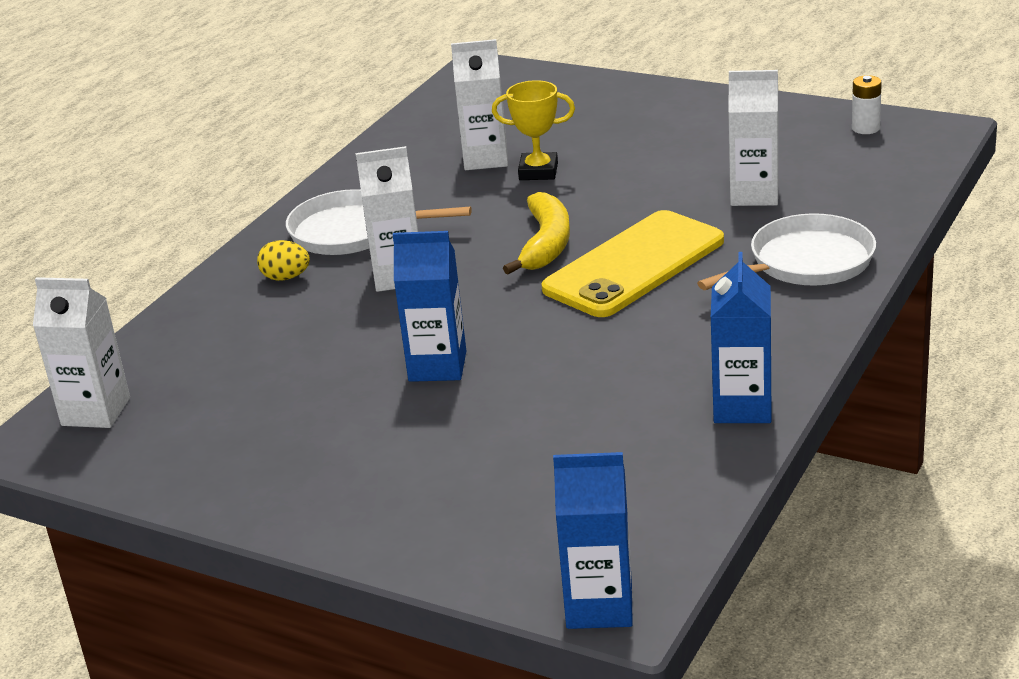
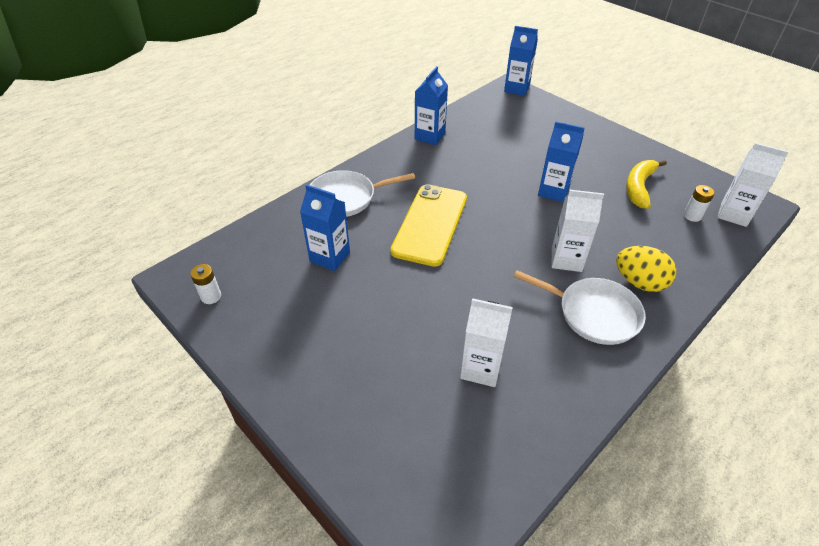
camera: 165 degrees left, 15 degrees up
(176, 389) = (692, 216): none -> white battery
(286, 277) = (639, 282): yellow egg -> yellow egg, size x1.63
(538, 171) = (448, 334): yellow trophy -> none
(546, 244) = (471, 257): yellow banana -> yellow banana (639, 187)
(634, 265) = (430, 224): yellow phone -> yellow phone turned 45 degrees counterclockwise
(754, 195) = (330, 257): white carton -> blue carton

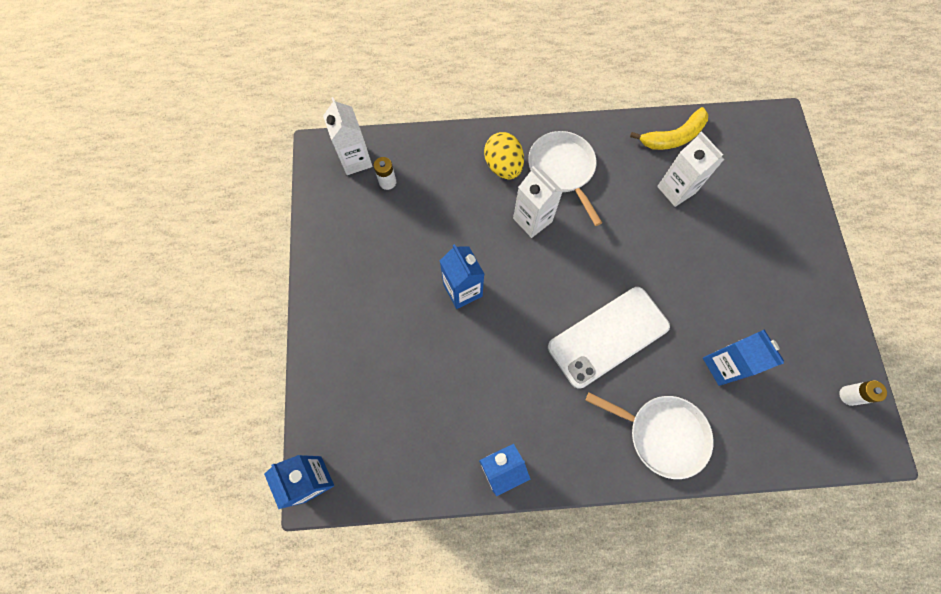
camera: 140 degrees left, 25 degrees up
(430, 224) = (608, 336): yellow phone -> white phone
(639, 187) = (386, 237): yellow banana -> yellow banana (673, 137)

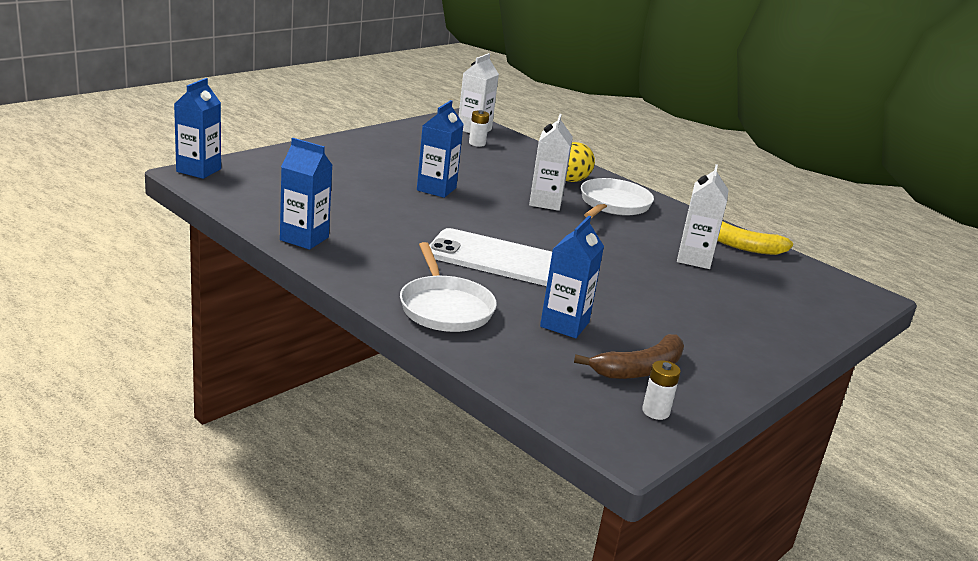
camera: 45 degrees right, 45 degrees down
(799, 363) = (639, 369): none -> brown banana

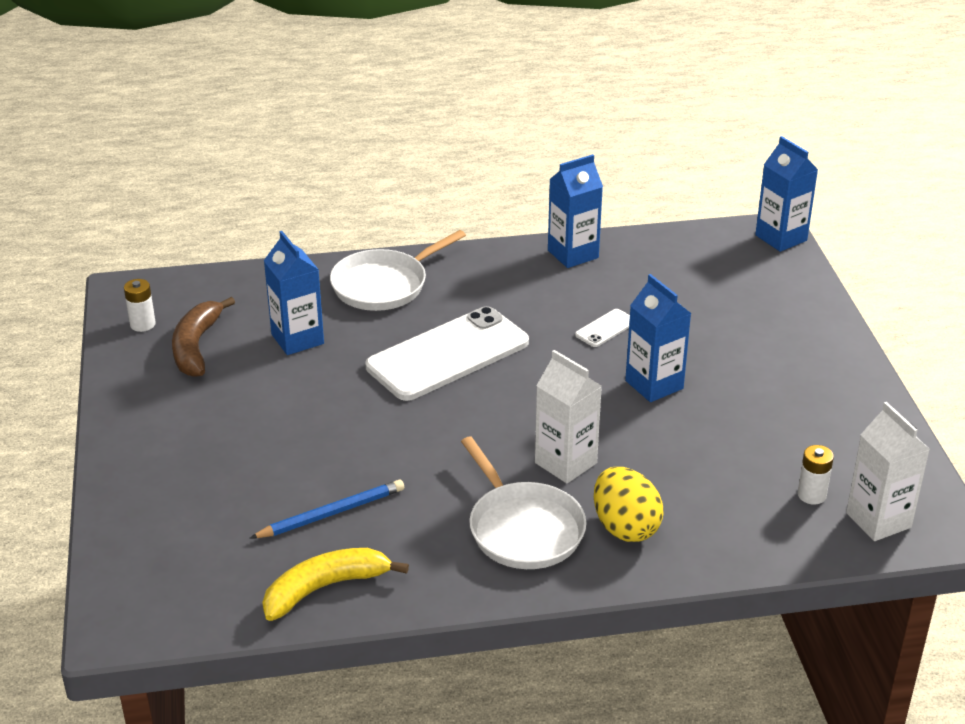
camera: 130 degrees right, 10 degrees up
(393, 212) = (605, 328): none -> white phone
(445, 308) = (383, 285): white pan -> white pan turned 60 degrees counterclockwise
(694, 259) = (331, 513): white carton -> blue pencil

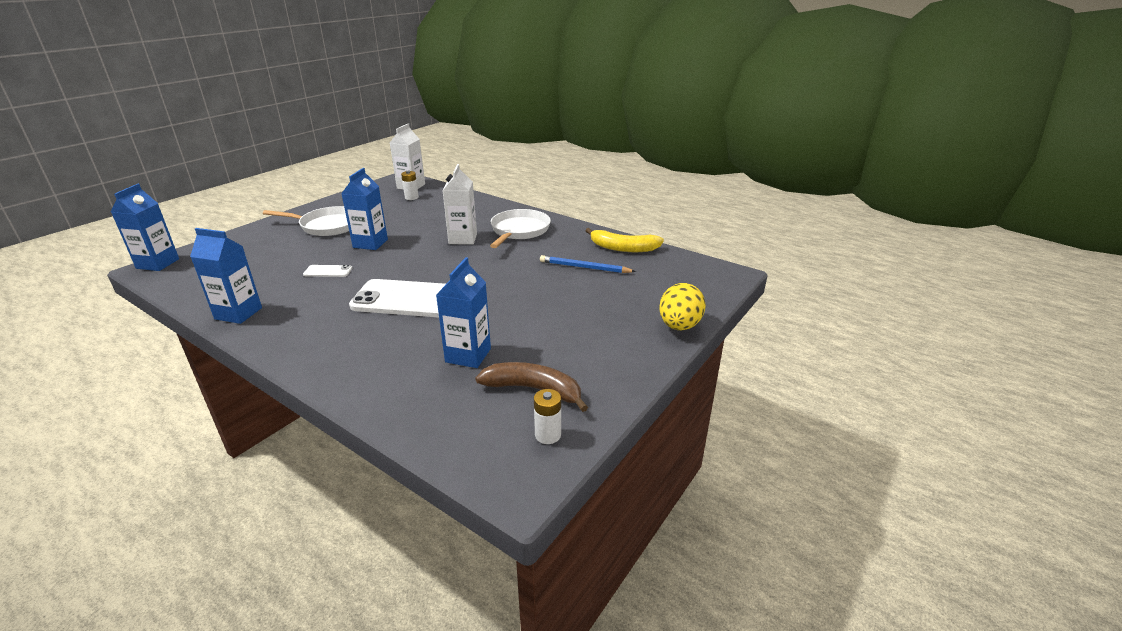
camera: 135 degrees left, 5 degrees down
(196, 346) = (534, 389): brown banana -> brown banana turned 120 degrees counterclockwise
(383, 285) = (358, 360): white pan -> white pan (328, 226)
(625, 527) = (485, 216): yellow egg -> yellow egg (679, 326)

